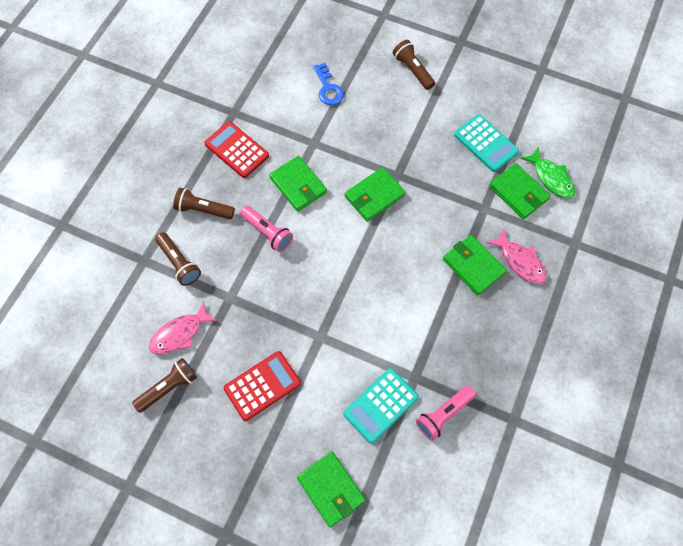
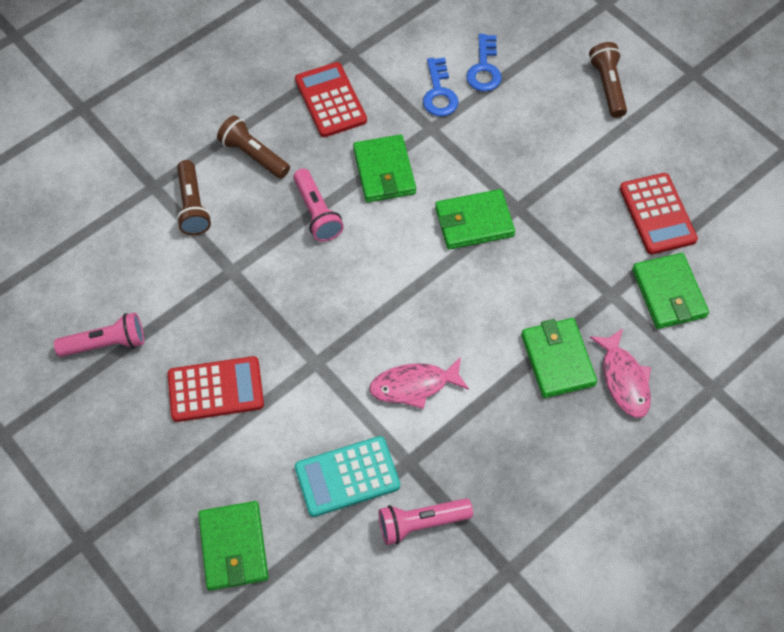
camera: 25 degrees right, 5 degrees down
(168, 387) = (106, 343): brown flashlight -> pink flashlight
(180, 333) = (151, 287): pink fish -> pink fish (414, 385)
(307, 116) = (439, 93): none -> blue key
(485, 143) = (657, 214): turquoise calculator -> red calculator
(551, 178) = (724, 292): green fish -> none

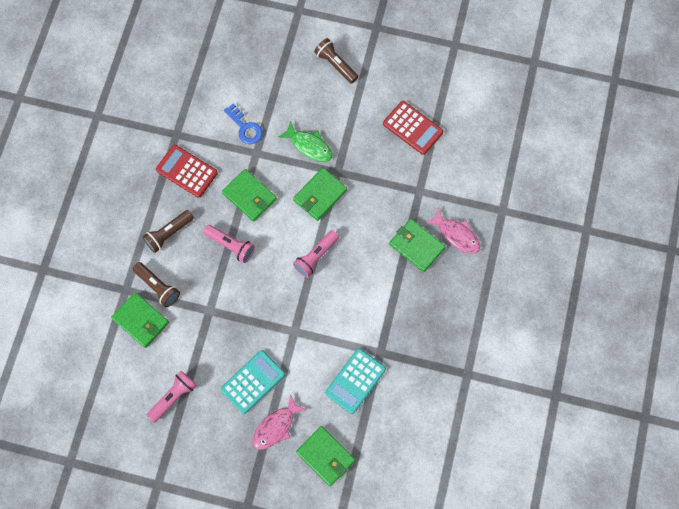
camera: 35 degrees left, 10 degrees up
(215, 390) = (253, 382): red calculator -> turquoise calculator
(253, 155) = (168, 234): brown flashlight -> brown flashlight turned 45 degrees counterclockwise
(414, 385) = (354, 309): pink fish -> pink fish (276, 427)
(421, 523) = (409, 379): pink flashlight -> pink flashlight (316, 257)
(484, 68) = (259, 96): blue key -> none
(504, 158) = (309, 146): none -> green fish
(668, 293) = (447, 171): green wallet -> green wallet (141, 320)

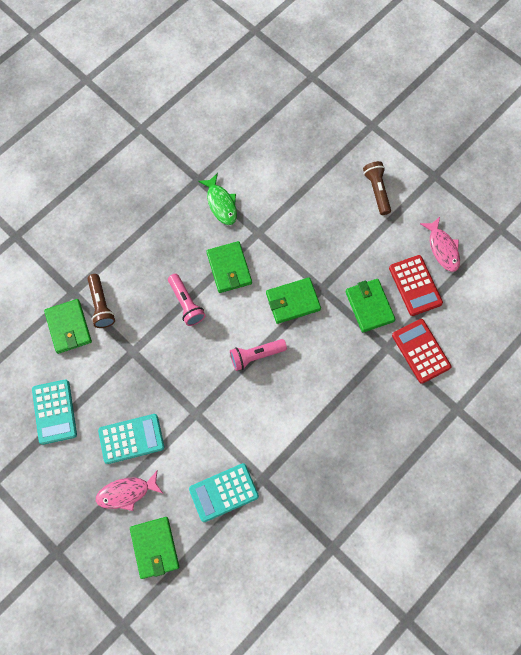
camera: 30 degrees right, 0 degrees up
(168, 234) = (138, 263): brown flashlight -> none
(173, 397) = (54, 412): pink flashlight -> turquoise calculator
(187, 171) = (187, 216): red calculator -> red calculator (421, 351)
(245, 127) = (262, 205): blue key -> none
(309, 146) = (309, 251): green fish -> green fish (221, 203)
(416, 246) = (355, 398): green wallet -> green wallet (369, 306)
(456, 235) = (399, 408): pink fish -> pink fish (442, 248)

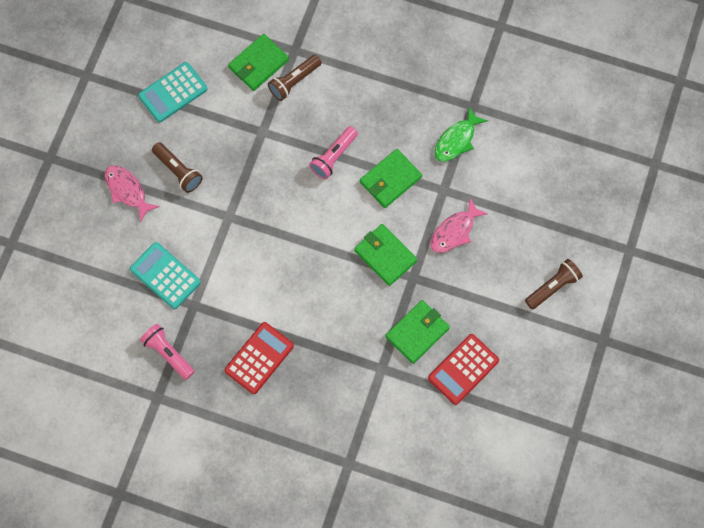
camera: 65 degrees right, 0 degrees up
(131, 439) = (178, 171): turquoise calculator -> brown flashlight
(155, 547) = (89, 238): green wallet -> none
(256, 356) = (311, 245): pink flashlight -> pink flashlight (168, 353)
(421, 351) = (393, 403): red calculator -> red calculator (259, 358)
(442, 248) = (520, 381): pink fish -> pink fish (454, 231)

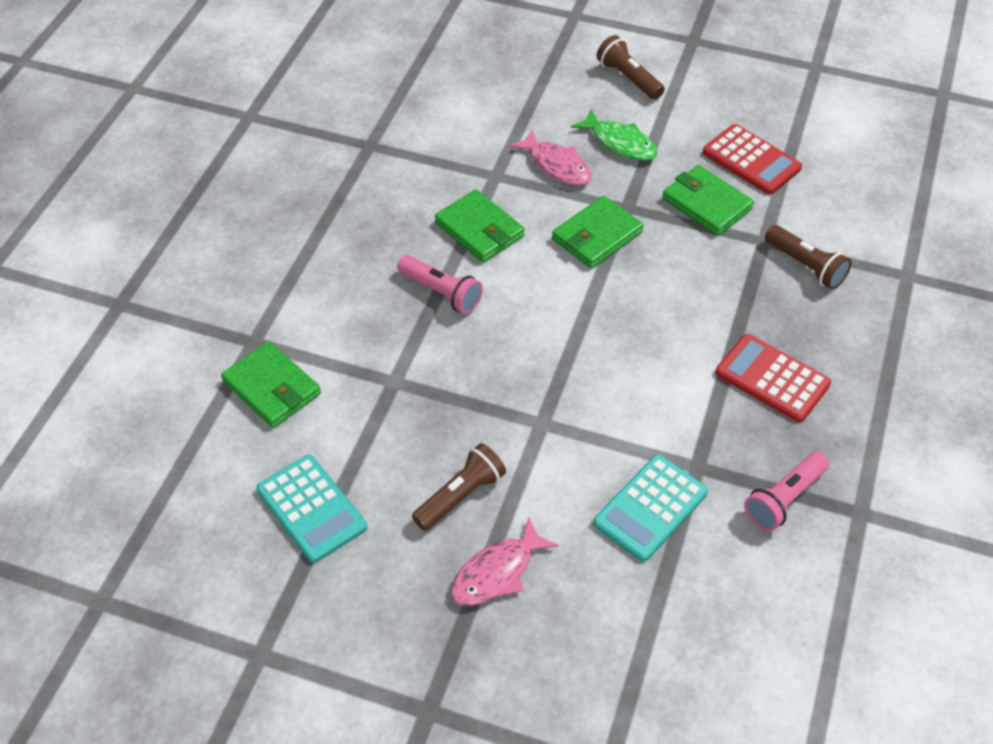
camera: 90 degrees left, 20 degrees down
(294, 82) = (309, 341): brown flashlight -> brown flashlight (806, 266)
(456, 140) = (420, 161): green fish -> green fish (620, 143)

